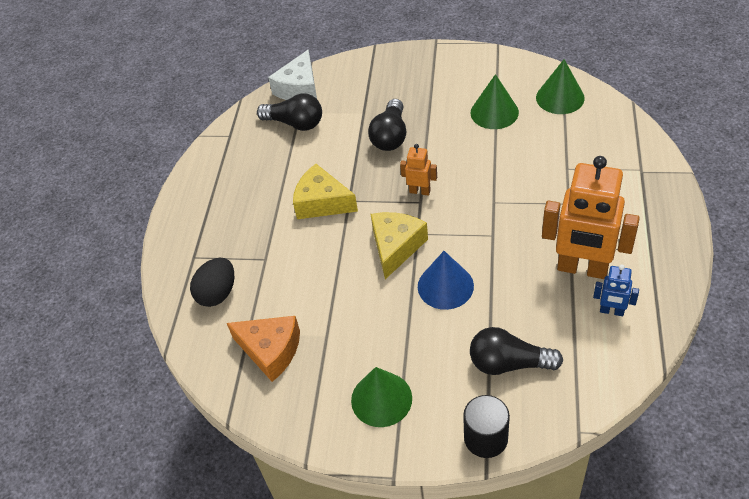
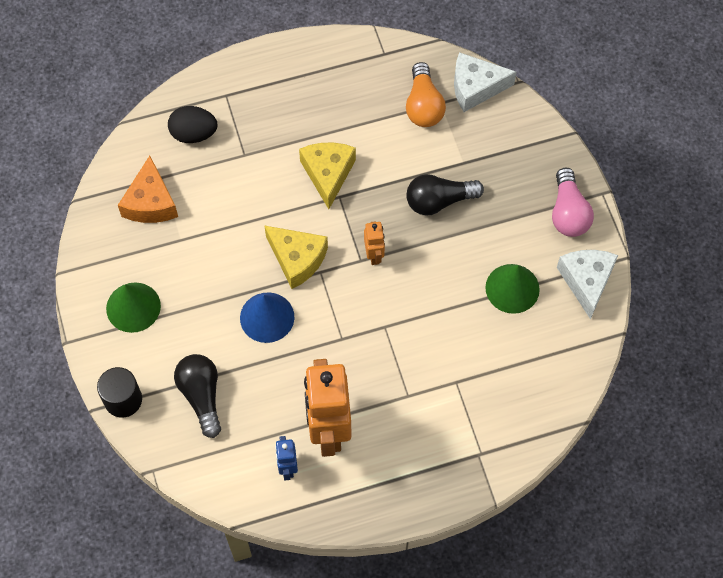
camera: 60 degrees right, 15 degrees up
(295, 123) = (423, 105): black light bulb -> orange light bulb
(396, 247) = (297, 259): yellow cheese -> yellow cheese turned 45 degrees clockwise
(443, 64) = (568, 213): none -> pink light bulb
(508, 69) = (586, 281): none -> white cheese
(560, 97) = (561, 347): green cone -> none

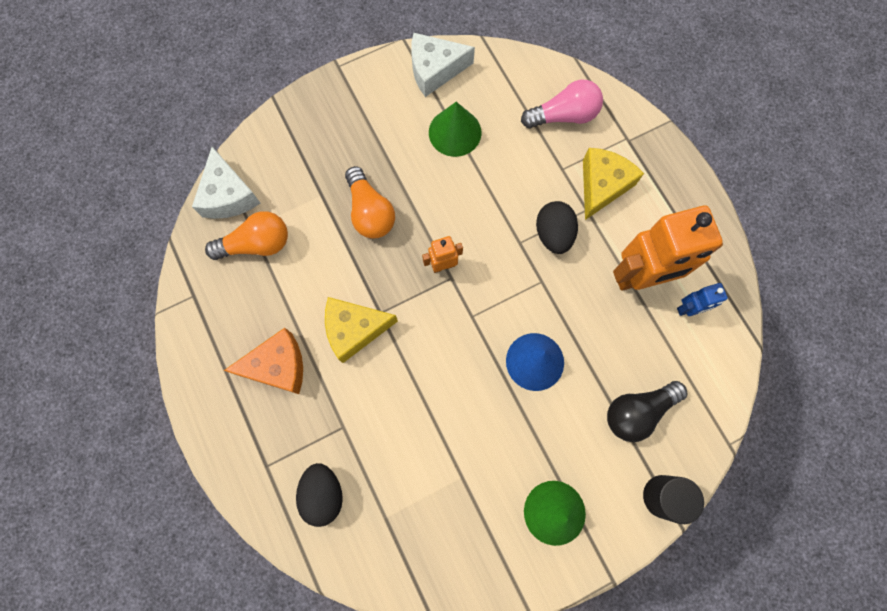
camera: 100 degrees left, 10 degrees up
(150, 202) = (421, 524): orange cheese -> orange cheese (278, 366)
(297, 259) = (462, 343): yellow cheese -> yellow cheese (602, 186)
(387, 359) = (553, 234): none -> black egg
(439, 201) = (370, 212): black light bulb -> orange light bulb
(568, 213) = (364, 93): pink light bulb -> pink light bulb (563, 116)

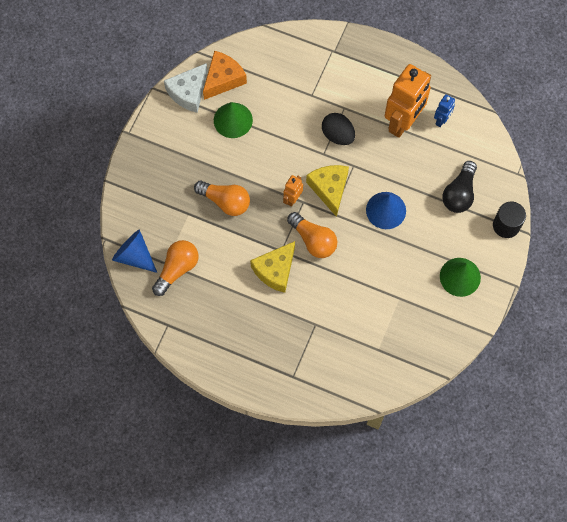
camera: 40 degrees left, 5 degrees down
(228, 195) = (134, 255): white cheese -> blue cone
(278, 366) = (251, 322): orange cheese -> orange cheese (223, 79)
(323, 493) = (335, 364): black egg -> none
(425, 330) = (313, 240): none -> orange light bulb
(563, 116) = (286, 64): pink light bulb -> none
(602, 186) = (341, 88): yellow cheese -> yellow cheese (329, 189)

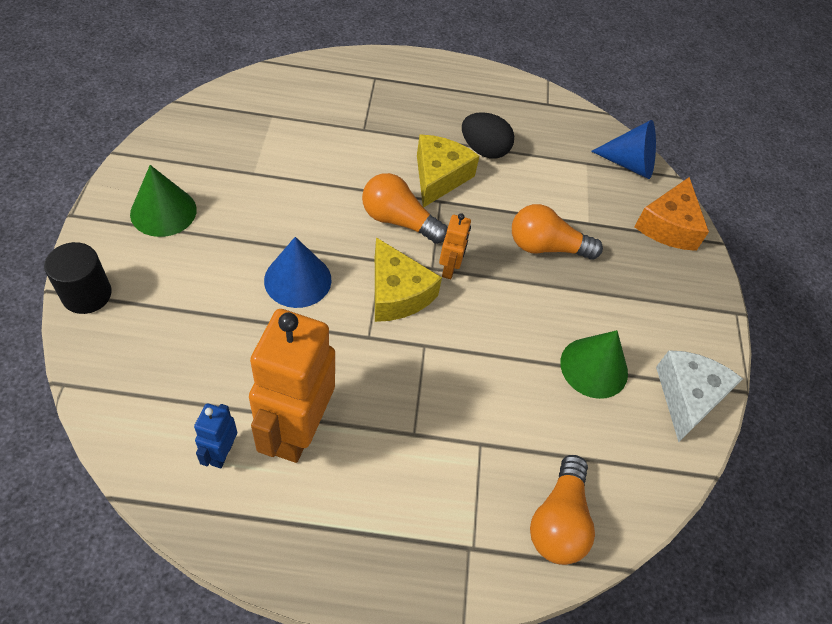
camera: 155 degrees right, 15 degrees down
(177, 269) = (568, 158): orange light bulb -> orange light bulb (558, 521)
(223, 79) = (645, 435): orange cheese -> orange cheese (668, 226)
(337, 135) = (410, 381): black egg -> black egg (484, 150)
(459, 193) = (174, 328): black light bulb -> none

